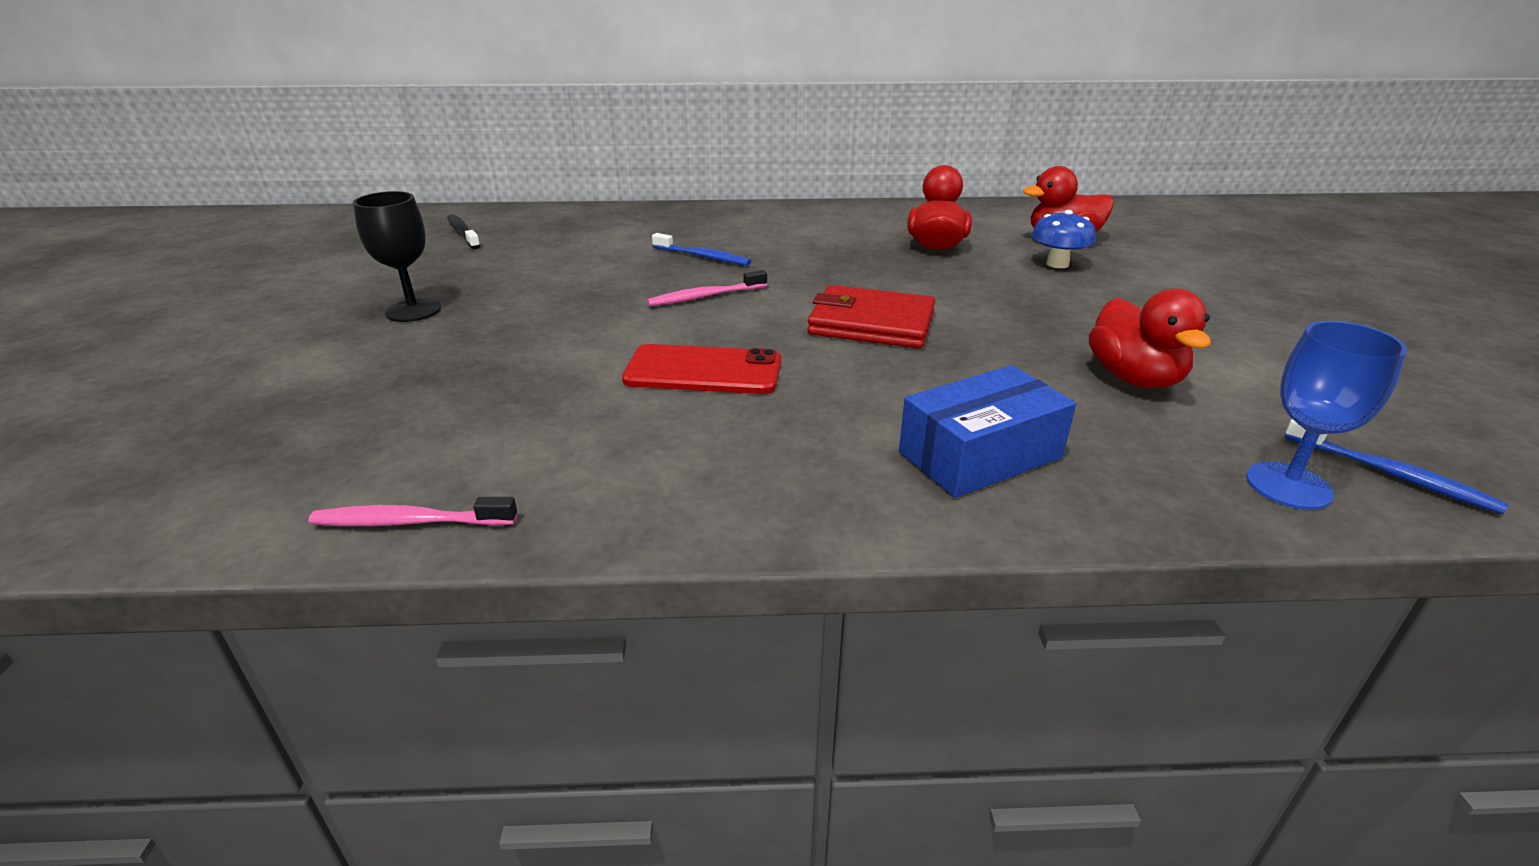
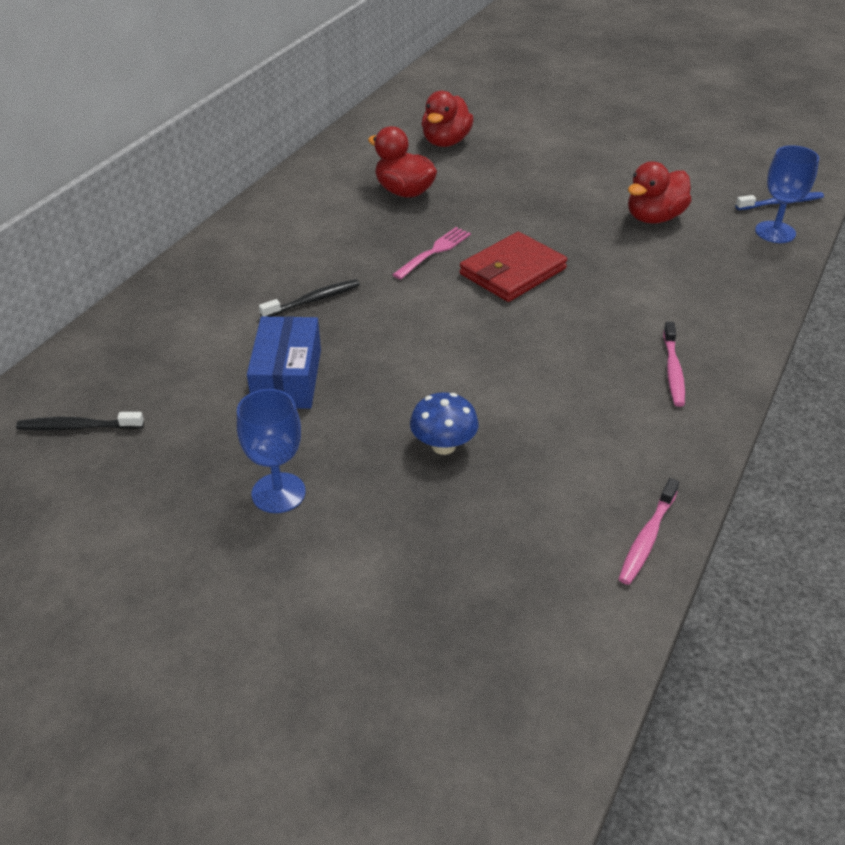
camera: 60 degrees left, 10 degrees up
(413, 311) = (278, 493): black goblet -> blue goblet
(703, 257) = (313, 300): blue toothbrush -> black toothbrush
(703, 371) = (529, 364): red phone -> none
(705, 296) = (400, 325): pink toothbrush -> pink toothbrush (673, 370)
(851, 281) = (434, 252): none -> pink fork
(980, 455) = (699, 302): blue box -> blue box (287, 378)
(1057, 264) = (484, 164): blue mushroom -> blue mushroom (443, 446)
(1134, 378) = (654, 218): red duck -> red duck turned 120 degrees clockwise

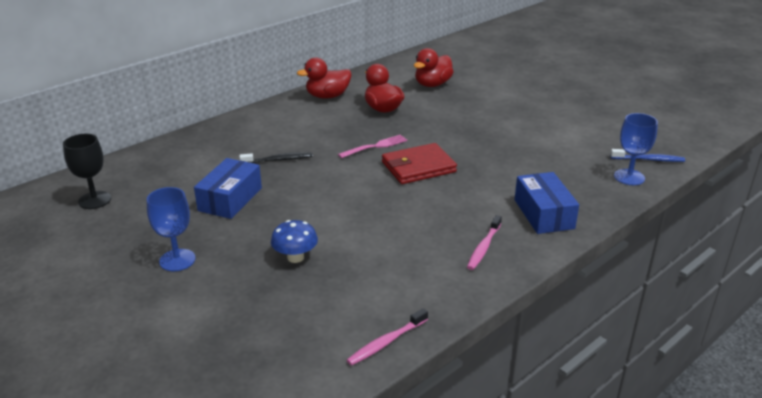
camera: 20 degrees right, 10 degrees down
(78, 427) = (94, 200): black toothbrush -> black goblet
(654, 218) = (543, 153): red duck -> red duck (327, 96)
(712, 306) = (543, 214): none -> blue box

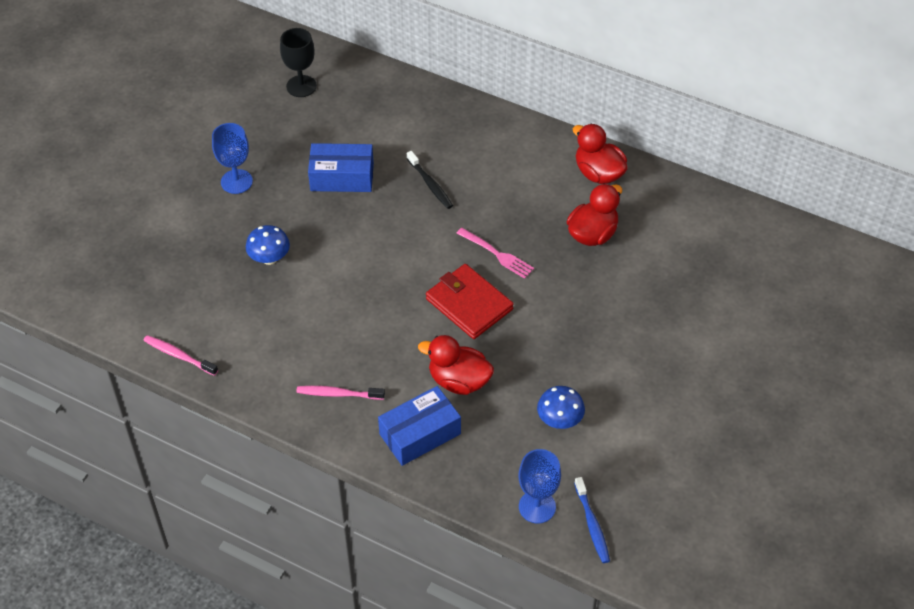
camera: 70 degrees right, 20 degrees up
(432, 84) = (690, 263): red duck -> red duck (459, 381)
(550, 153) = (559, 420): none -> blue mushroom

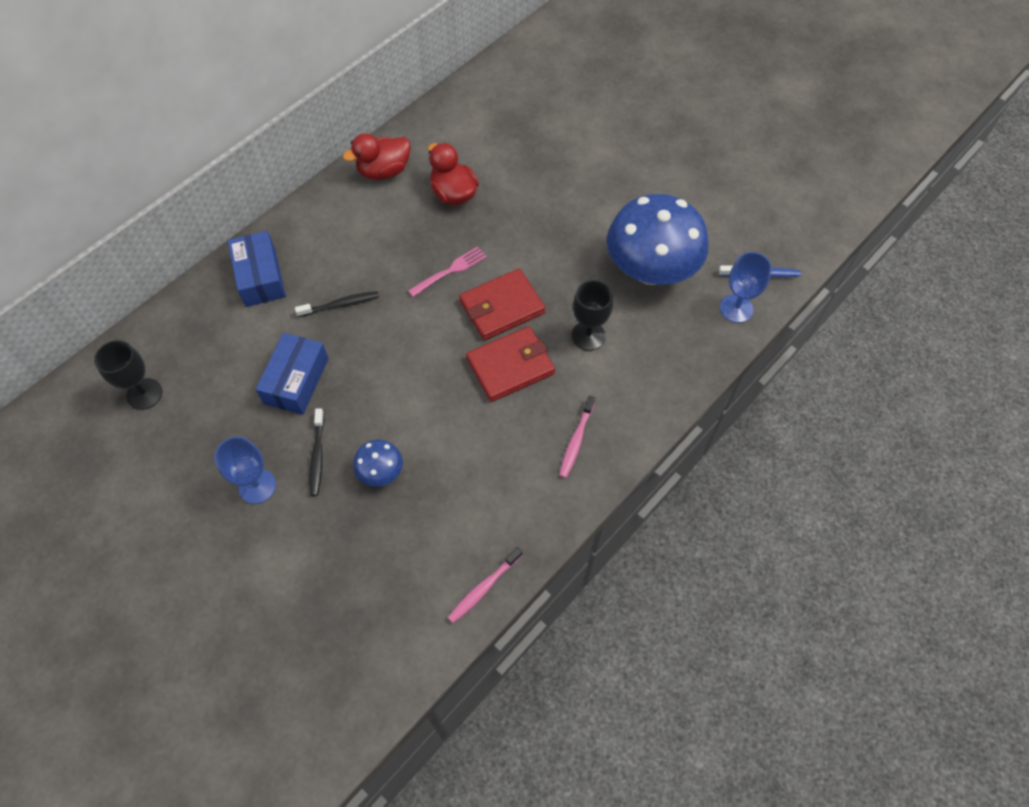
camera: 75 degrees left, 10 degrees up
(274, 212) = (317, 456): none -> black toothbrush
(404, 326) = (510, 366): none -> red wallet
(420, 434) = (640, 380): blue box -> blue box (260, 277)
(459, 381) = (588, 336): red duck -> black goblet
(559, 420) = (651, 270): blue mushroom -> blue mushroom, size x2.26

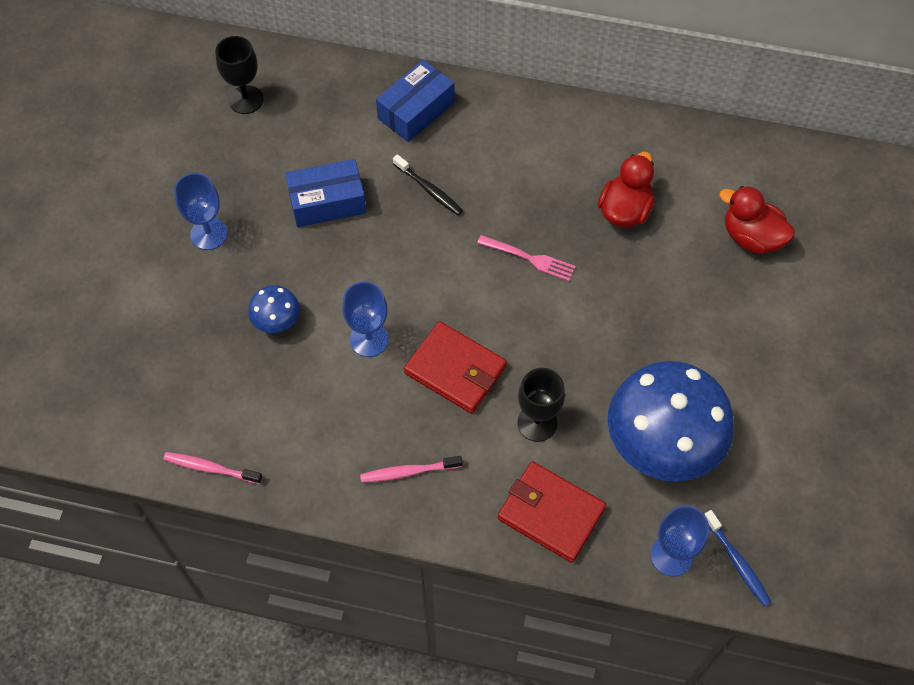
camera: 60 degrees right, 0 degrees up
(317, 456) = (263, 262): black toothbrush -> none
(384, 171) = (607, 136): red duck -> red duck (751, 237)
(444, 412) = (369, 339): none -> blue goblet
(501, 307) = (518, 326): red wallet -> red wallet (550, 513)

